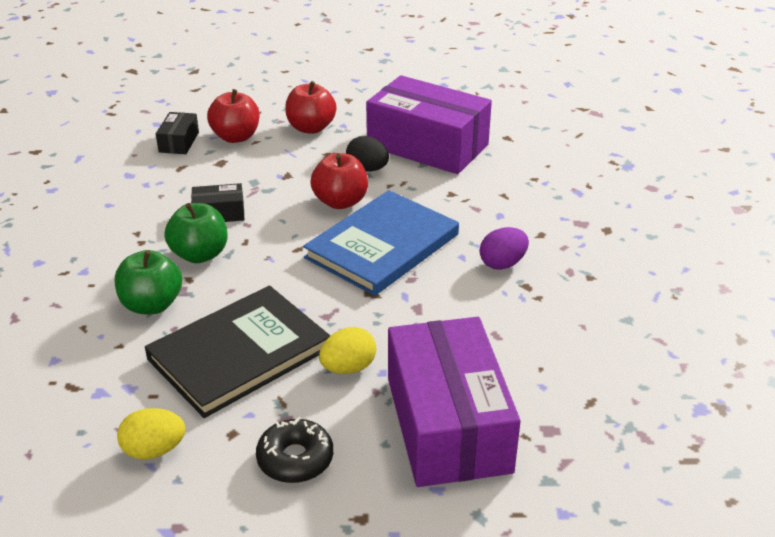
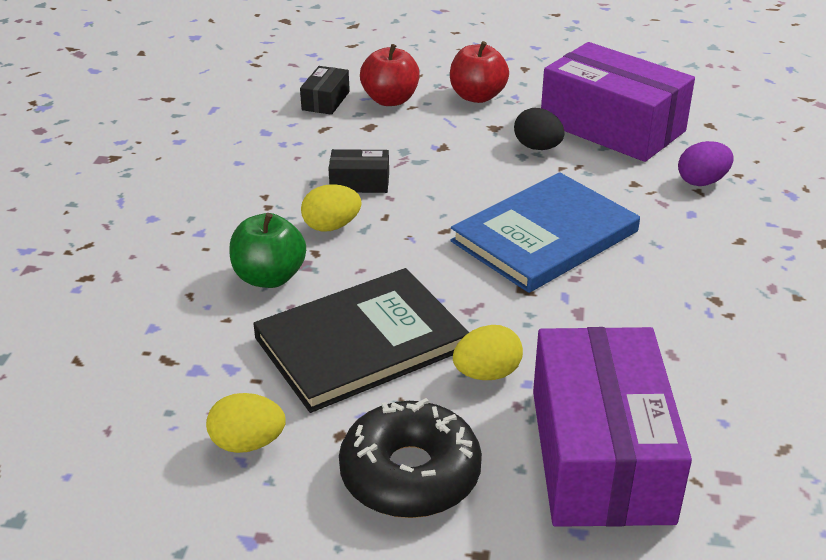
camera: 10 degrees right, 0 degrees up
(200, 254) = (331, 226): green apple -> yellow egg
(295, 459) = (410, 474): black donut -> black donut, size x1.52
(340, 202) = (501, 181): red apple -> none
(502, 264) = (689, 270): purple egg -> purple egg (702, 181)

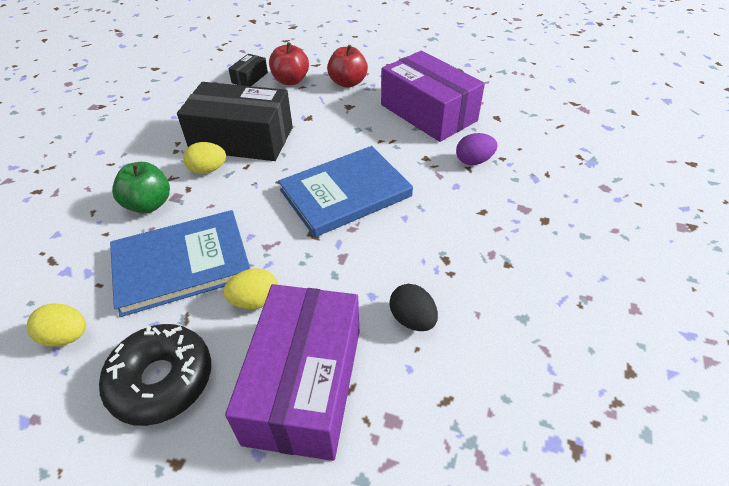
camera: 10 degrees right, 10 degrees up
(360, 182) = (242, 139): black box -> black box, size x2.32
(361, 343) = (182, 264): black book -> blue book
(537, 147) = (371, 124): black egg -> black egg (412, 319)

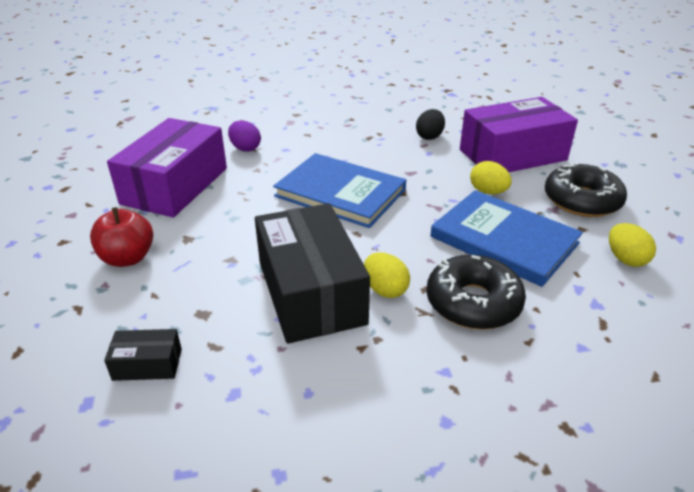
camera: 120 degrees left, 10 degrees down
(149, 204) = (473, 303): green apple -> black donut
(290, 81) = (141, 313): red apple -> none

